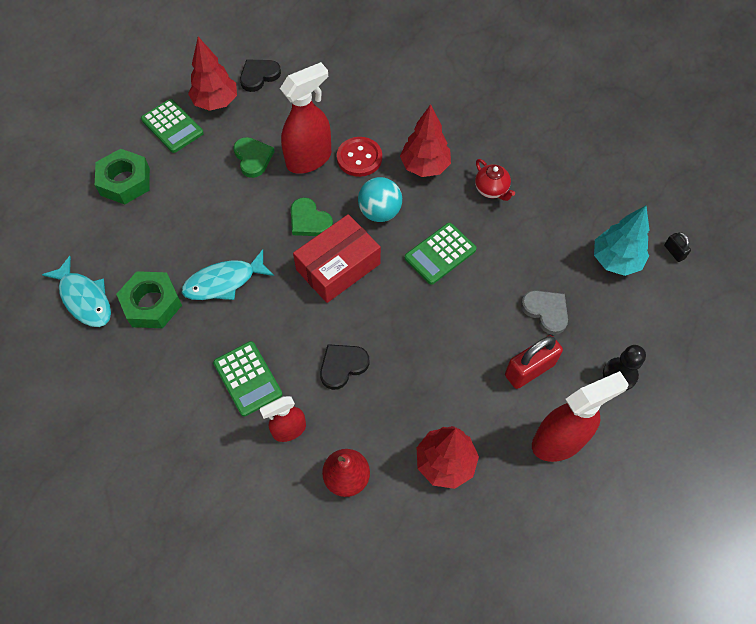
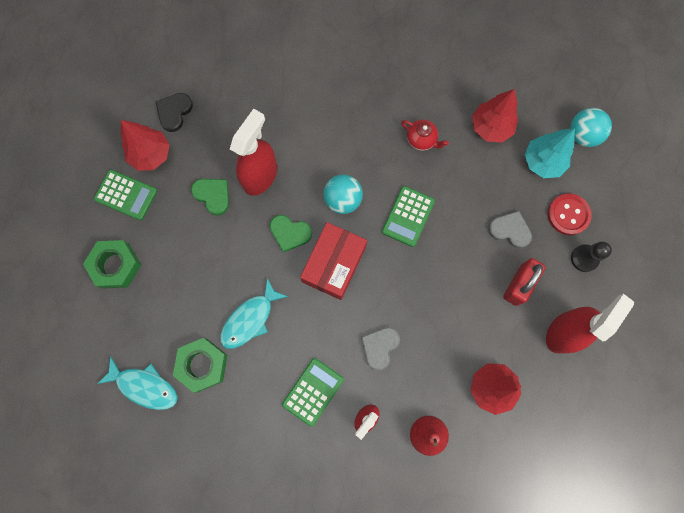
camera: 25 degrees left, 15 degrees up
(248, 378) = (313, 391): green calculator -> green calculator turned 90 degrees counterclockwise
(342, 366) = (379, 347): black heart -> grey heart
(359, 158) = (301, 156): red button -> red button (568, 215)
(425, 166) = (358, 141): red tree -> red tree (491, 127)
(674, 252) = (582, 135): black padlock -> turquoise ball

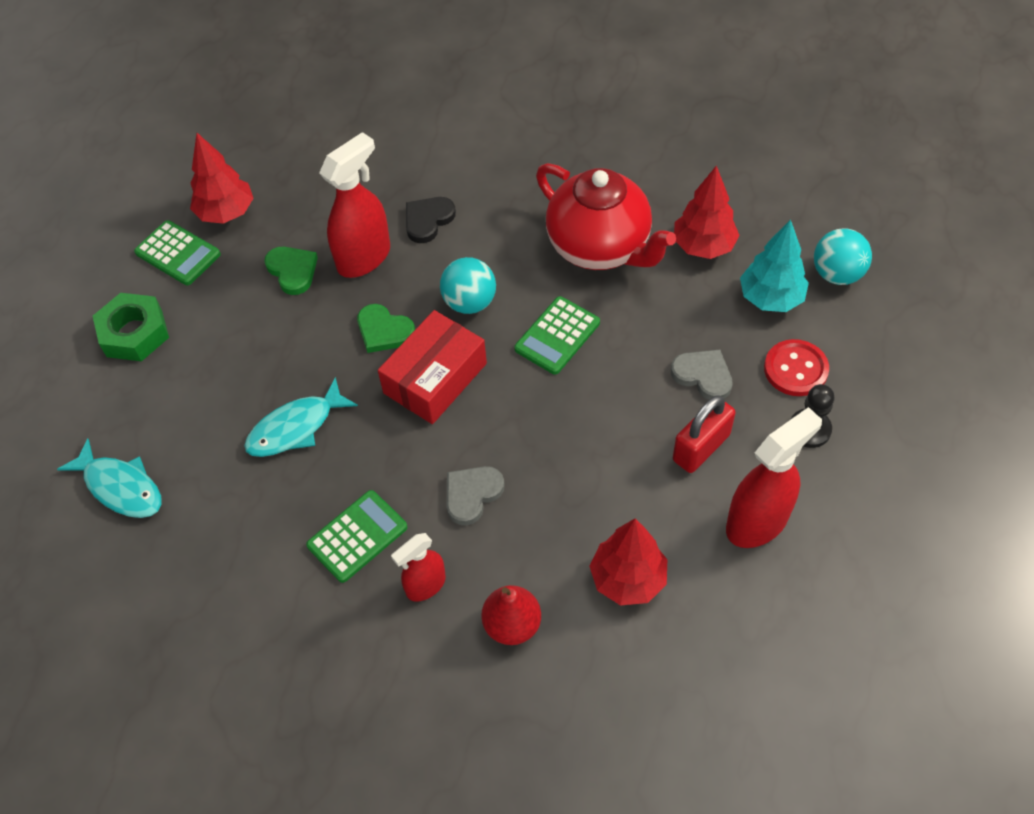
camera: 15 degrees right, 20 degrees down
(174, 112) = (273, 170): black heart -> black heart (428, 220)
(202, 365) = (210, 474): green nut -> none
(421, 140) = (600, 247): red teapot -> red teapot, size x2.34

